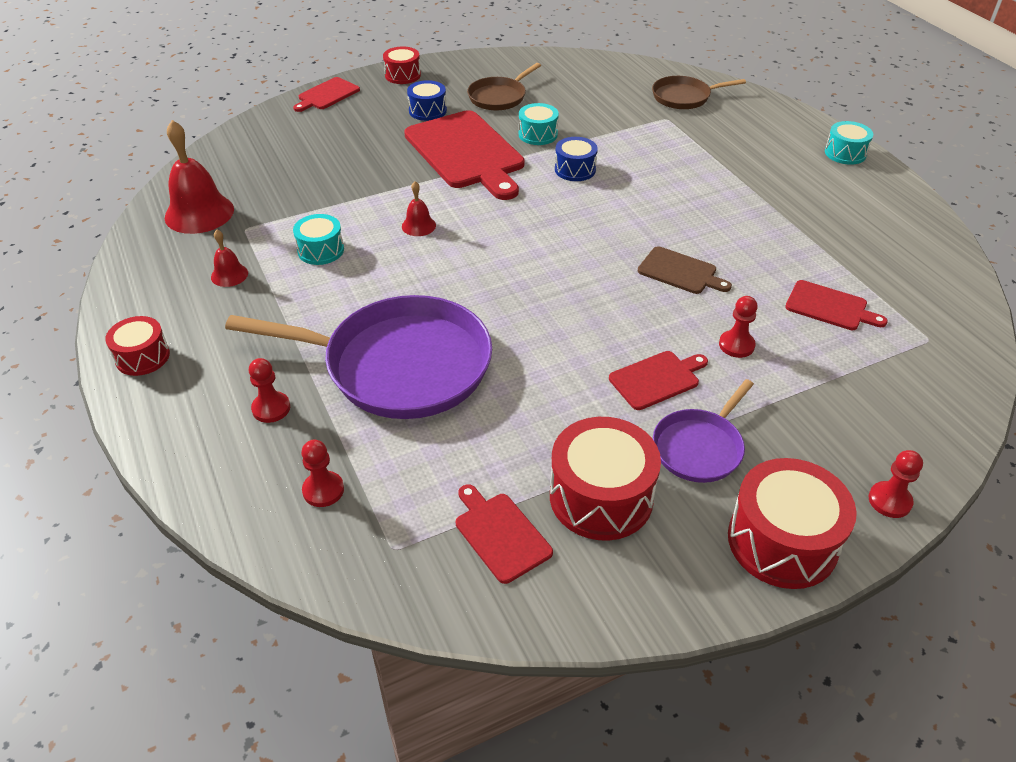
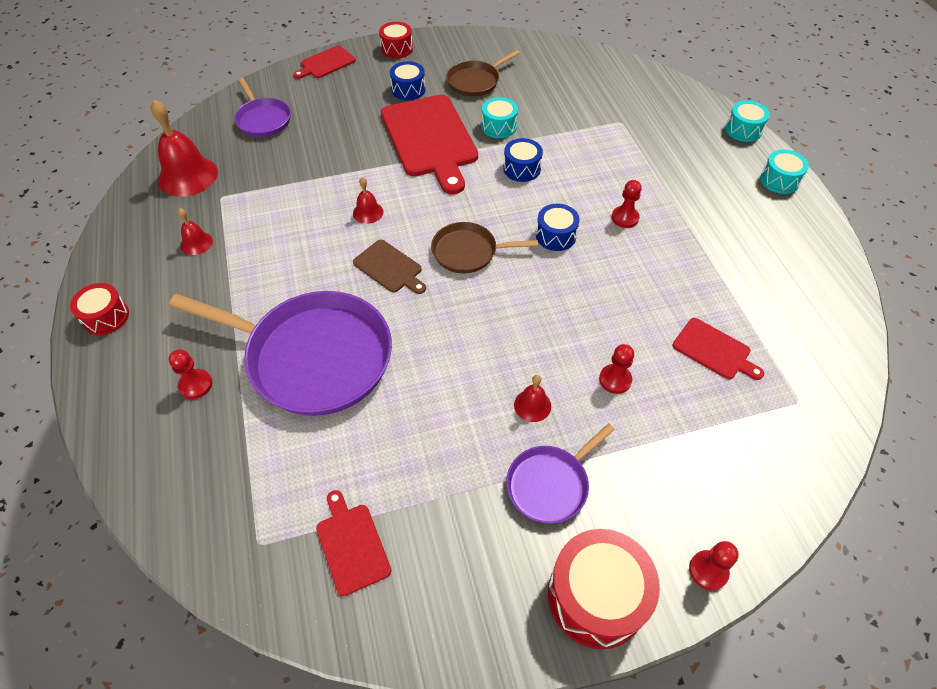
camera: 10 degrees right, 10 degrees up
(271, 153) = (263, 120): none -> purple pan
(321, 250) = (278, 227): turquoise drum -> turquoise drum (743, 130)
(323, 490) = (217, 474): red pawn -> red pawn (625, 218)
(601, 497) = (448, 521): red drum -> none
(631, 225) = (556, 236): none -> blue drum
(657, 379) = (532, 405): red cutting board -> red bell
(680, 272) = (586, 292): brown cutting board -> brown cutting board (389, 268)
(684, 97) = (644, 100): brown pan -> brown pan (468, 252)

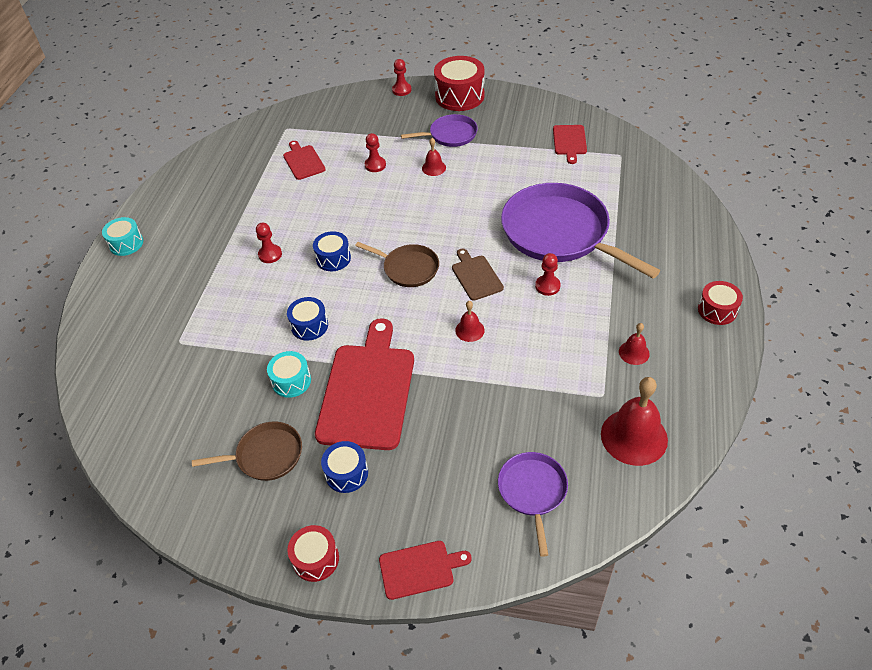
camera: 150 degrees left, 5 degrees down
(195, 385) = (647, 241): red pawn -> red pawn (547, 286)
(743, 130) = (91, 295): turquoise drum -> none

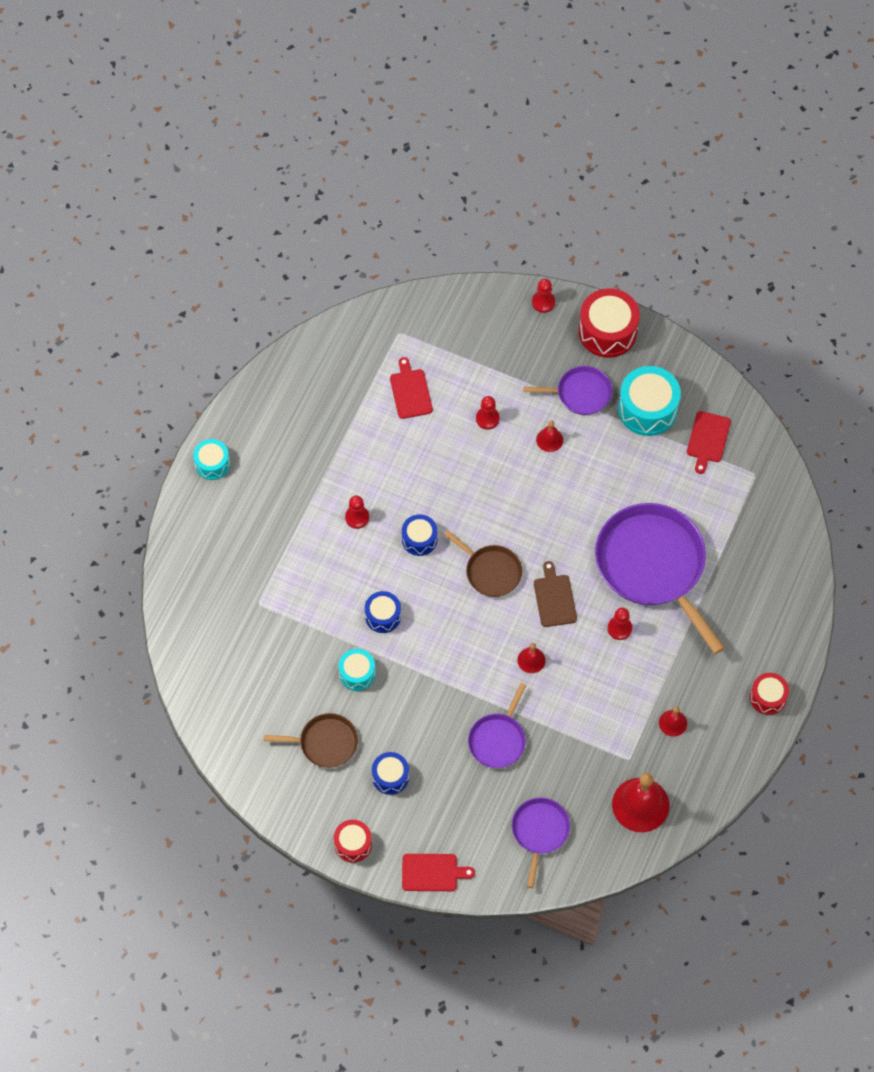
camera: 10 degrees right, 15 degrees up
(367, 391) = (423, 701): red cutting board -> none
(457, 409) = (498, 740): none -> purple pan
(511, 133) = (647, 409): none -> turquoise drum

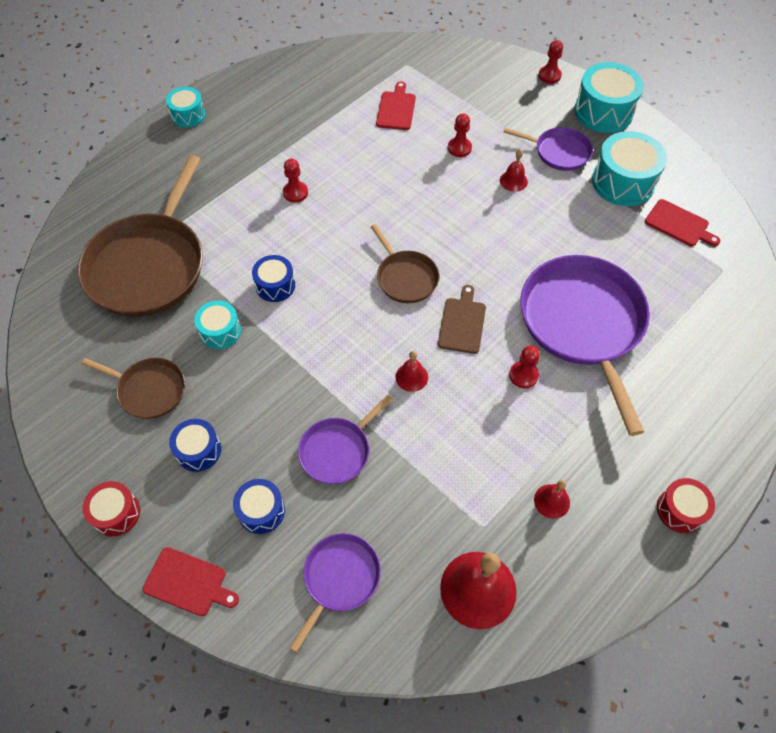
camera: 20 degrees right, 5 degrees down
(263, 634) = (149, 265): none -> brown pan
(419, 539) = (346, 228): blue drum -> blue drum (261, 511)
(607, 331) = (603, 111): red drum -> turquoise drum
(708, 439) = (679, 224): red cutting board -> red cutting board turned 90 degrees counterclockwise

